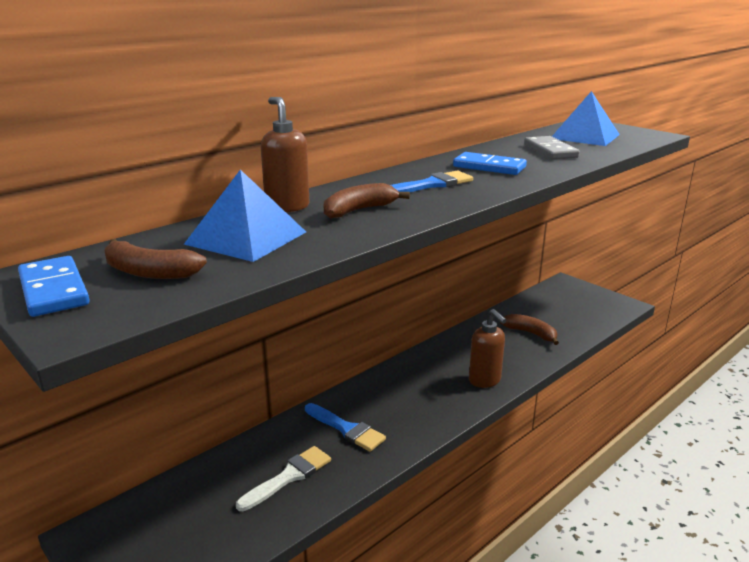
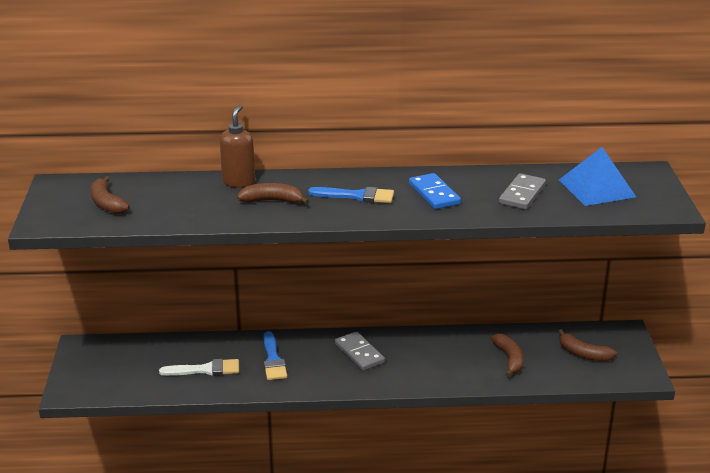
camera: 40 degrees right, 5 degrees up
(53, 290) = (58, 197): blue domino -> none
(246, 238) = (181, 198): blue pyramid -> none
(415, 383) = (359, 353): none -> grey domino
(485, 381) = (411, 375): brown soap dispenser -> none
(568, 307) = (583, 354): none -> brown banana

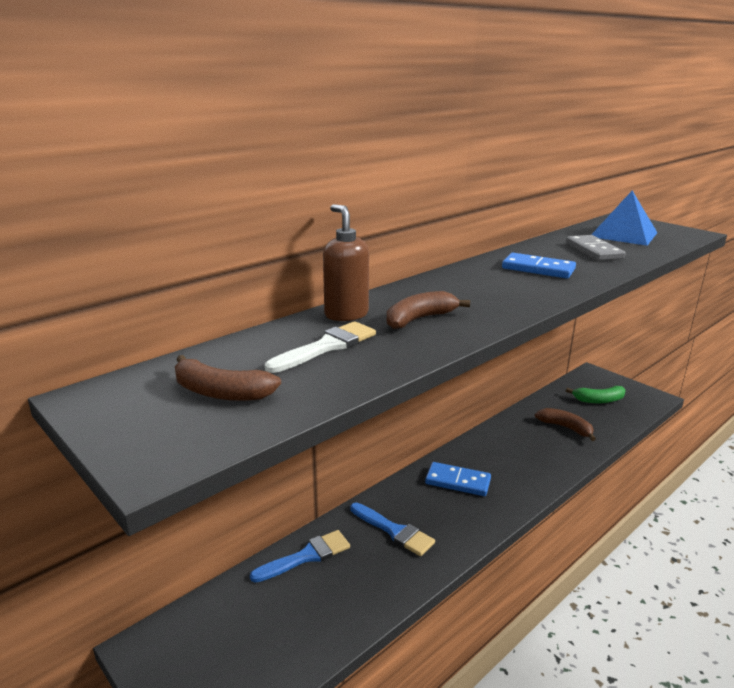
camera: 40 degrees left, 5 degrees down
(205, 370) = (342, 583): white brush -> white brush (327, 346)
(357, 196) = (485, 289): blue brush -> blue brush (306, 556)
(359, 353) = (458, 481): grey domino -> blue domino
(583, 354) = (599, 400): brown banana -> green banana

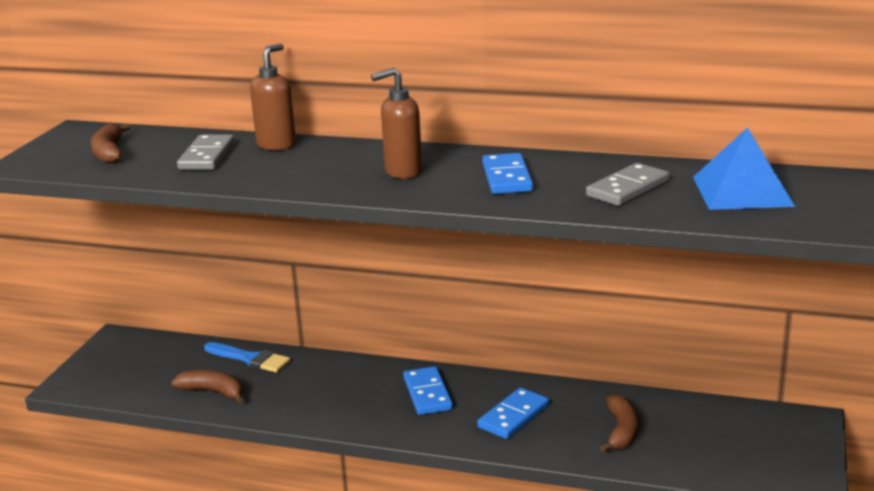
camera: 60 degrees right, 0 degrees up
(327, 346) = (207, 156): white brush -> grey domino
(394, 531) = (318, 385): blue brush -> none
(419, 319) = (297, 167): brown banana -> brown banana (213, 392)
(486, 291) = (402, 172): none -> brown soap dispenser
(518, 458) = (513, 416): none -> blue domino
(599, 400) = (732, 440): green banana -> none

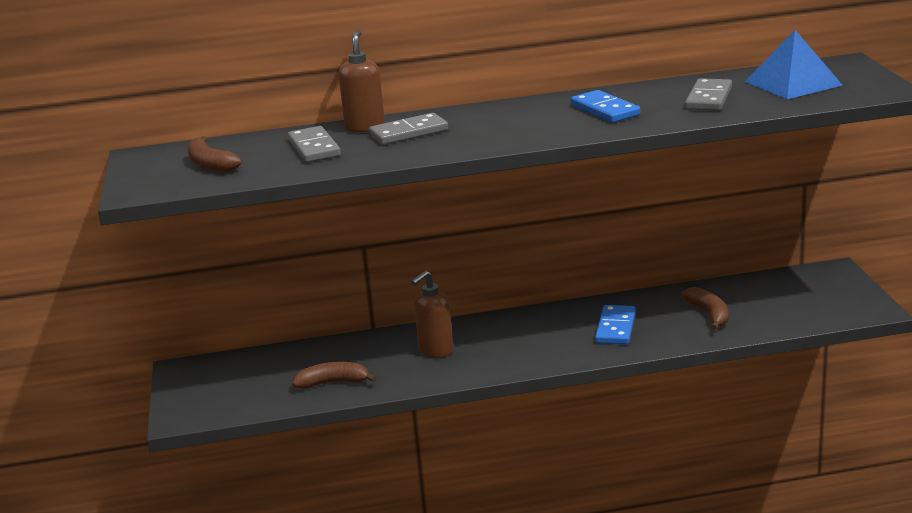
camera: 25 degrees left, 0 degrees up
(250, 359) = (337, 349): blue brush -> none
(302, 159) = (408, 132): none -> grey domino
(402, 172) = (512, 124): brown soap dispenser -> brown soap dispenser (435, 351)
(427, 394) = (527, 332): blue domino -> none

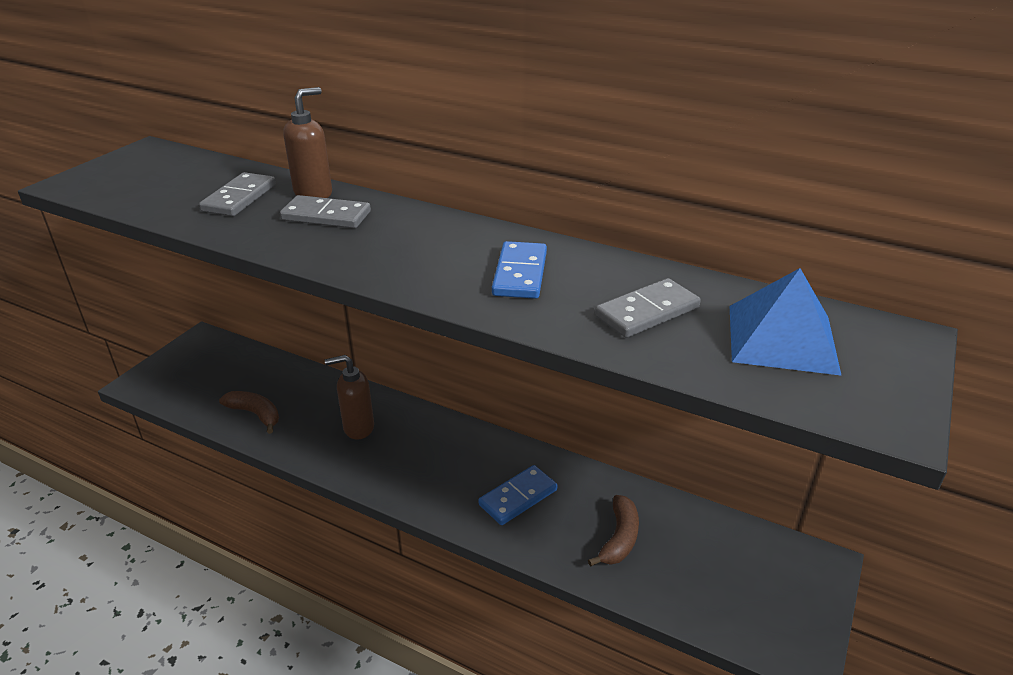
camera: 35 degrees right, 10 degrees up
(210, 164) = (155, 180): brown banana -> none

